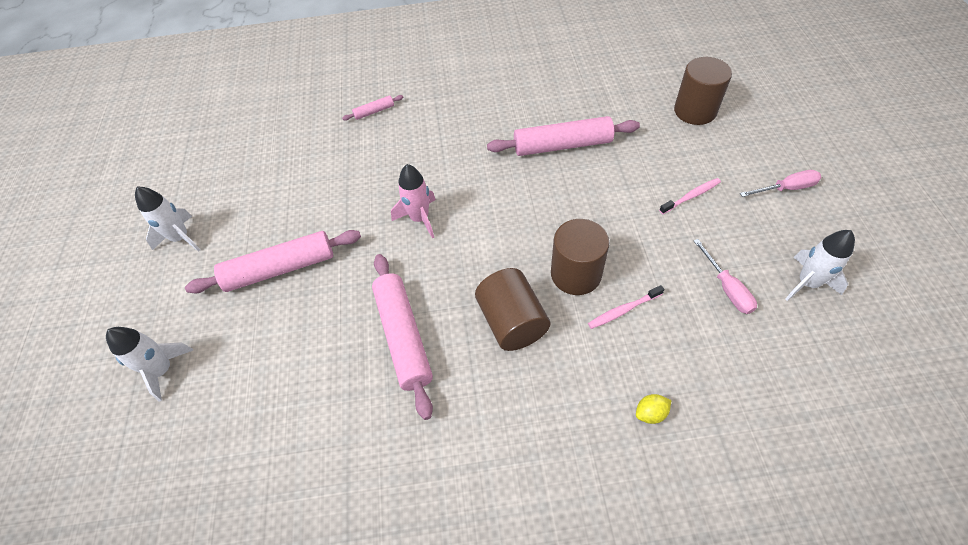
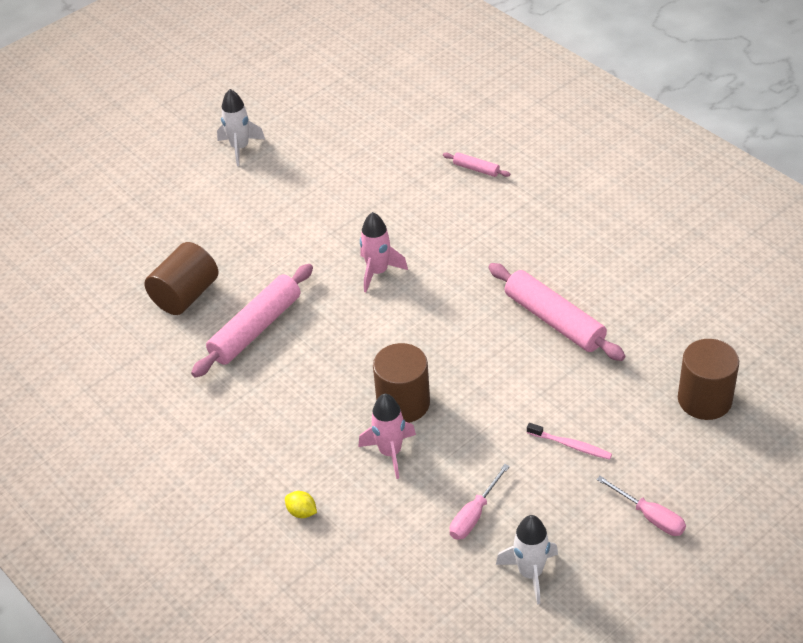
camera: 55 degrees right, 10 degrees down
(163, 370) = (129, 218): white rocket -> none
(280, 269) = (259, 221): pink rolling pin -> none
(512, 322) = (320, 386): brown cylinder -> brown cylinder (185, 295)
(623, 310) = (390, 452): pink toothbrush -> pink rocket

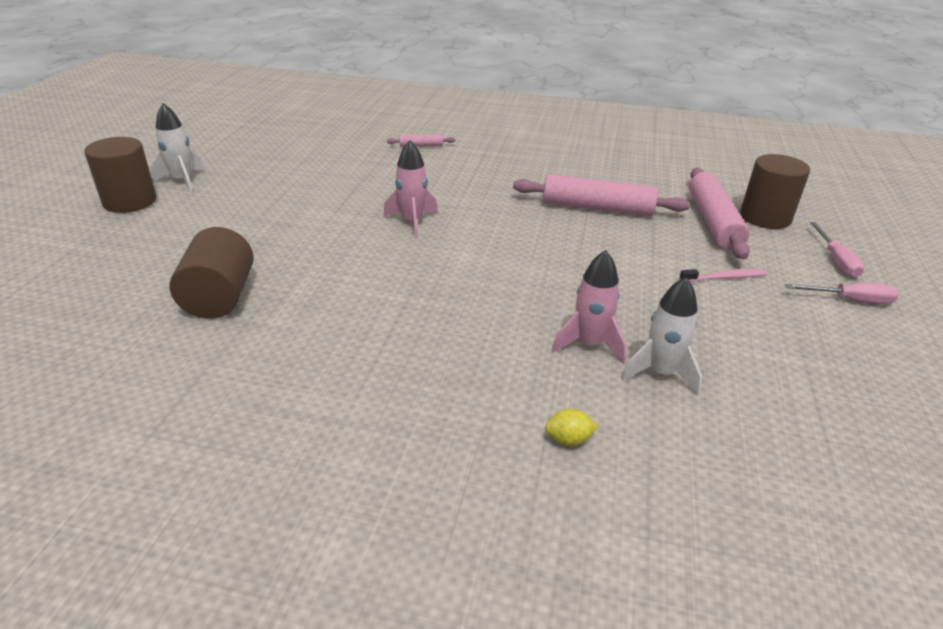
camera: 40 degrees left, 10 degrees down
(256, 329) = (332, 298): pink rolling pin -> pink rolling pin (713, 222)
(403, 403) = (551, 302): brown cylinder -> brown cylinder (130, 201)
(474, 515) = (729, 361): pink screwdriver -> pink screwdriver (836, 261)
(530, 573) = (840, 385): white rocket -> white rocket (660, 373)

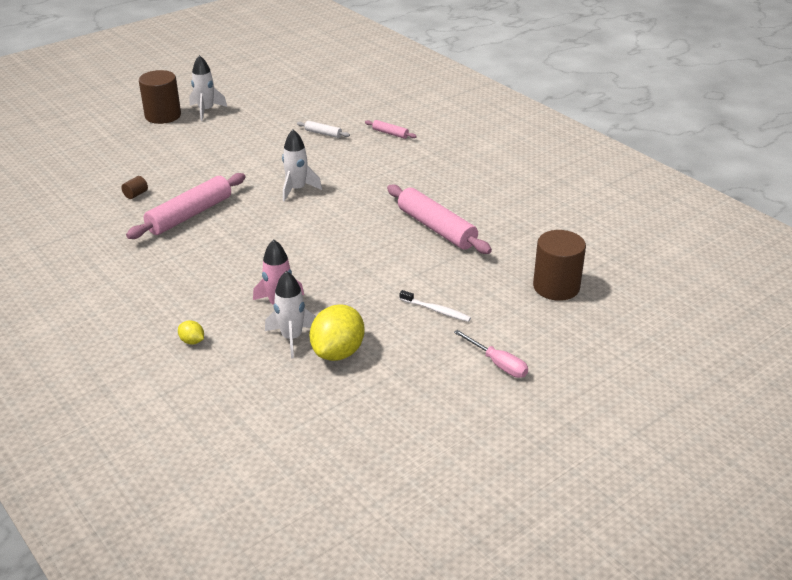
camera: 40 degrees right, 0 degrees up
(219, 297) = (136, 194): brown cylinder -> brown cylinder, size x0.42
(355, 164) = (323, 133): none -> white rolling pin
(412, 222) = (297, 189): pink rocket -> white rocket
(713, 222) = (505, 273): pink rolling pin -> pink rolling pin (190, 215)
(724, 278) = (436, 310): pink toothbrush -> white toothbrush
(724, 363) = (338, 352): none -> yellow lemon
(836, 261) = (545, 338): pink screwdriver -> none

